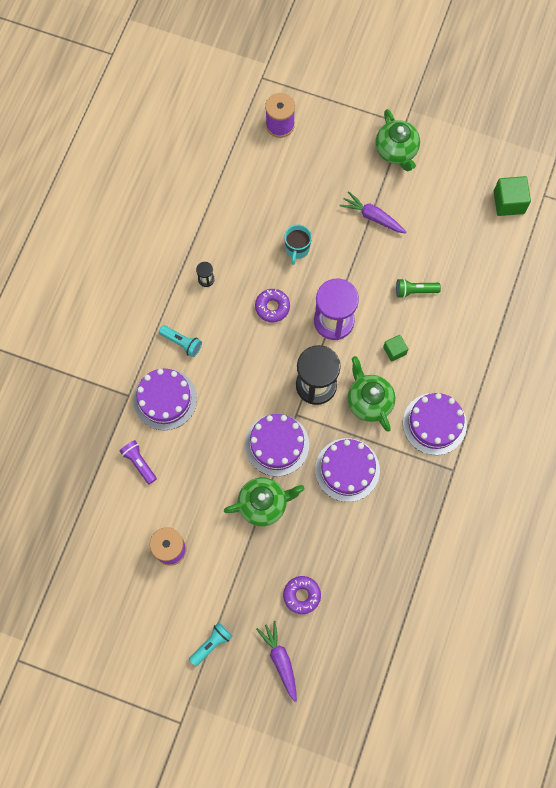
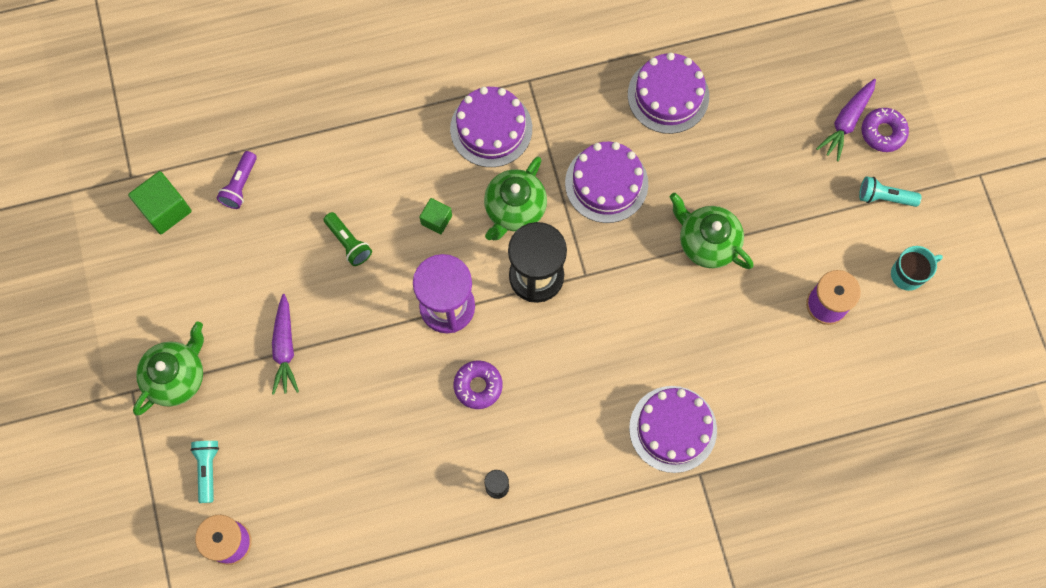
camera: 125 degrees left, 0 degrees up
(139, 463) = (763, 404): purple flashlight -> purple flashlight (240, 185)
(182, 343) = (594, 458): turquoise flashlight -> turquoise flashlight (207, 469)
(277, 444) = (633, 272): purple cake -> purple cake (668, 95)
(297, 249) = (385, 407): turquoise mug -> turquoise mug (908, 274)
(302, 595) = (769, 143): purple donut -> purple donut (883, 132)

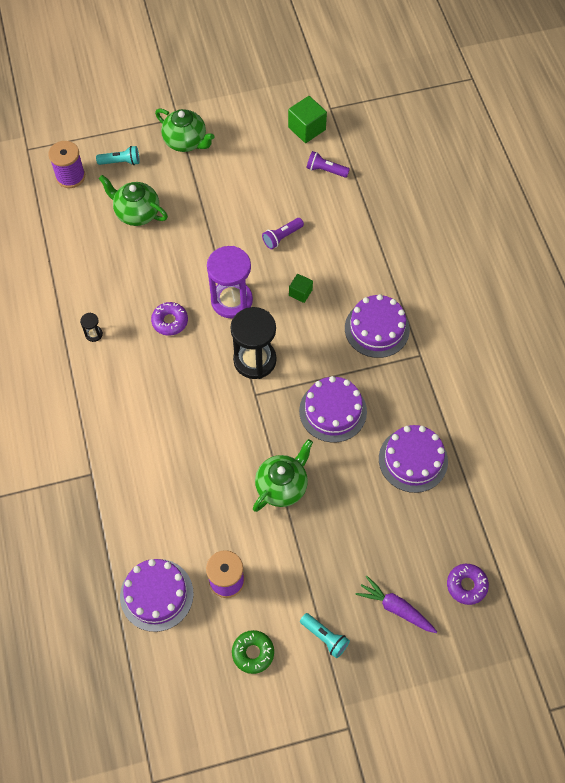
camera: 90 degrees right, 10 degrees down
(285, 348) = (203, 202): purple carrot -> none
(348, 243) = (282, 237): green flashlight -> purple flashlight
(514, 209) = (309, 345): green teapot -> green teapot (136, 213)
(673, 429) = (128, 455): purple cake -> purple cake (156, 595)
(883, 132) = (387, 640): purple donut -> purple donut (466, 585)
(884, 197) = (325, 637): turquoise flashlight -> turquoise flashlight turned 120 degrees clockwise
(908, 274) = (253, 653): turquoise mug -> green donut

